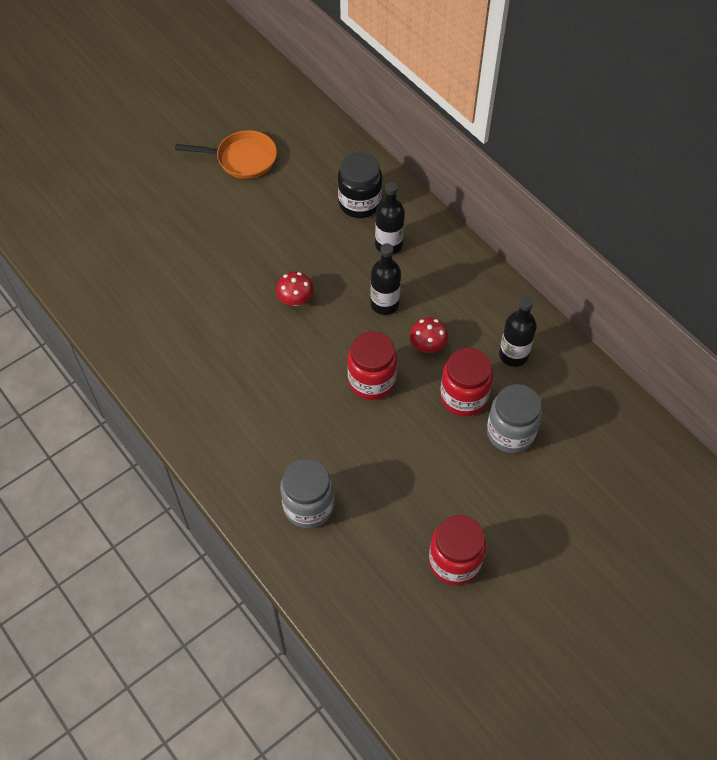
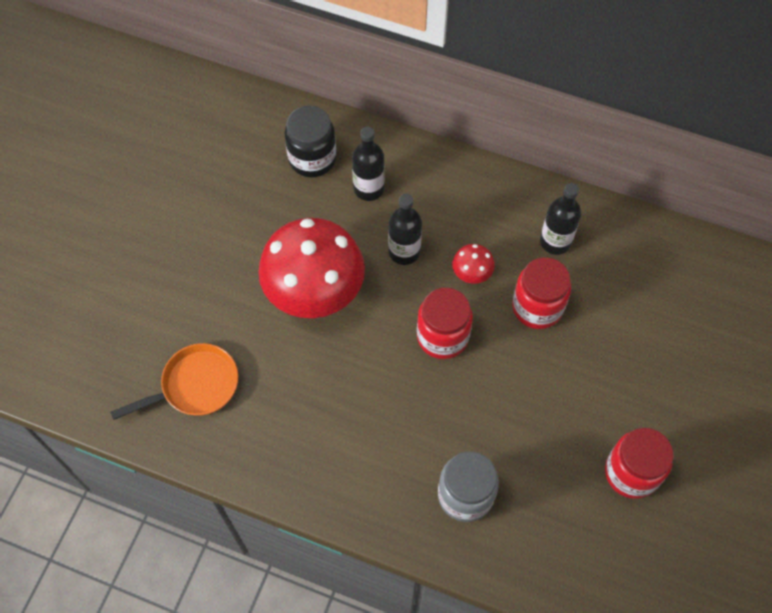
camera: 30 degrees left, 5 degrees up
(242, 159) = (161, 168): orange pan -> orange pan (195, 386)
(295, 299) = (314, 291): red mushroom -> red mushroom, size x2.43
(510, 433) = (601, 320): grey jar -> none

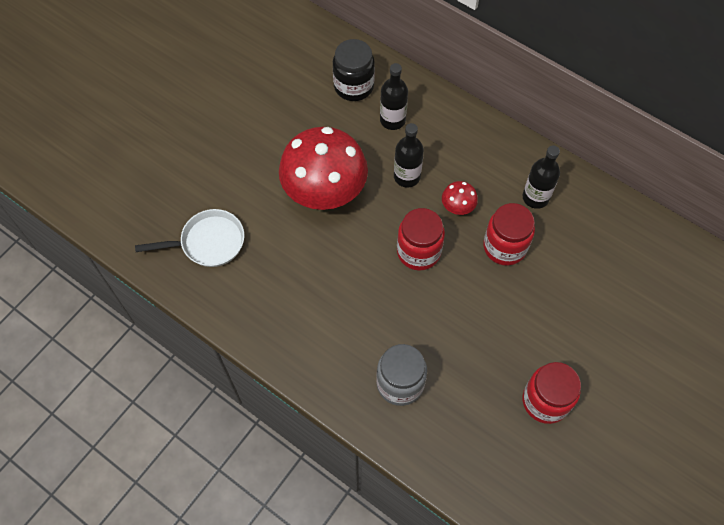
camera: 15 degrees right, 0 degrees up
(195, 386) = (208, 242): orange pan -> white pan

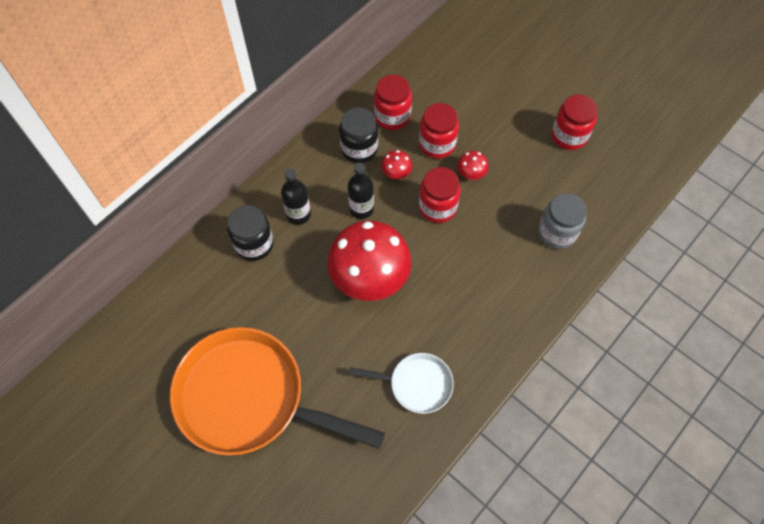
camera: 85 degrees left, 0 degrees up
(194, 104) = (249, 398): none -> orange pan
(208, 242) = (416, 384): white pan -> white pan turned 105 degrees clockwise
(469, 285) = (471, 174): none -> red mushroom
(484, 168) = (359, 149): none -> black jar
(535, 197) = (392, 116): black bottle -> red jar

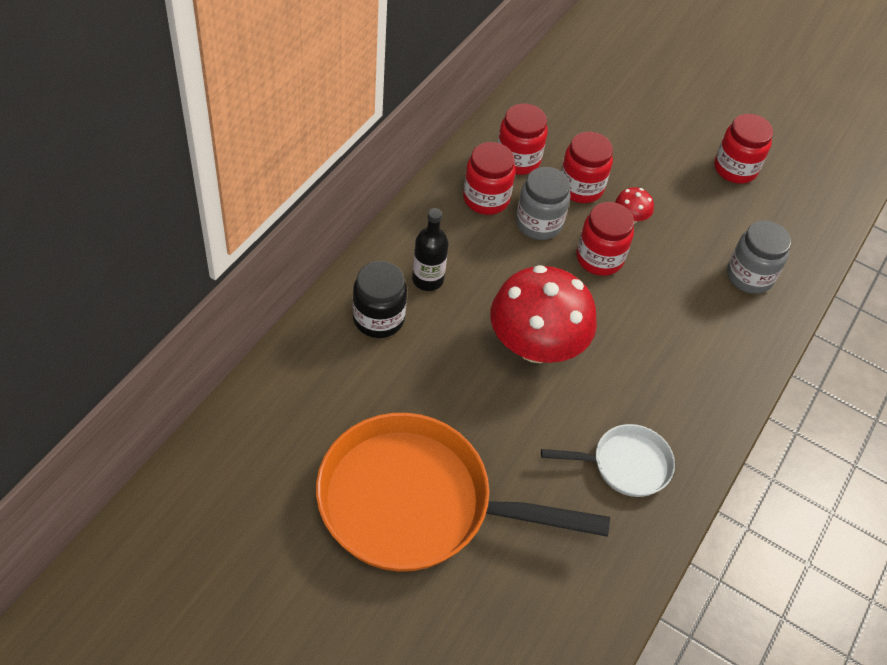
camera: 15 degrees left, 10 degrees down
(359, 149) = (486, 199): black jar -> red jar
(361, 209) = (506, 267): black bottle -> none
(396, 173) = (538, 223): red mushroom -> grey jar

